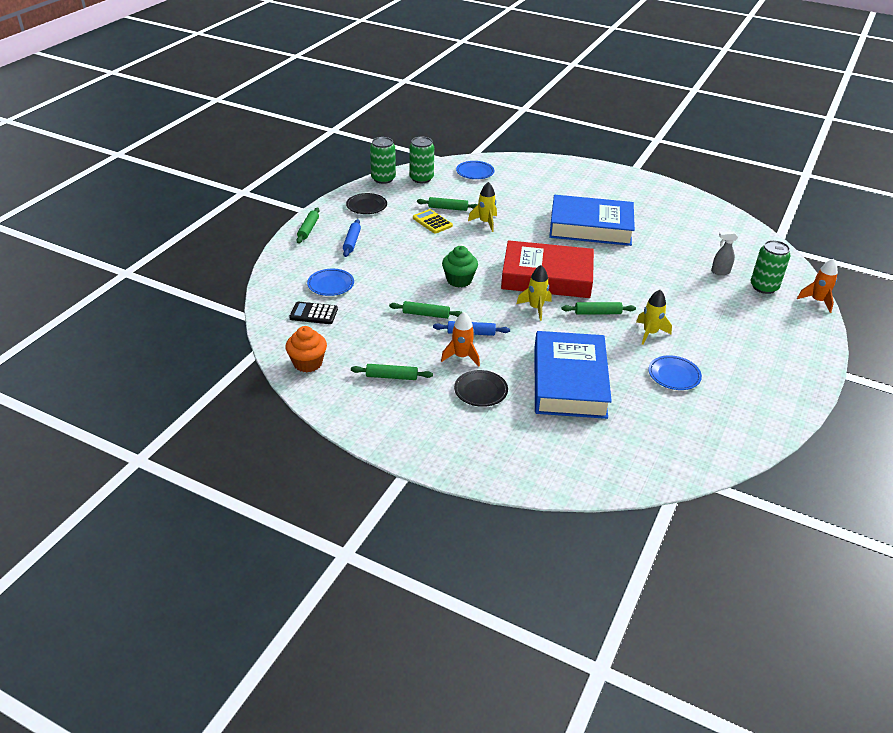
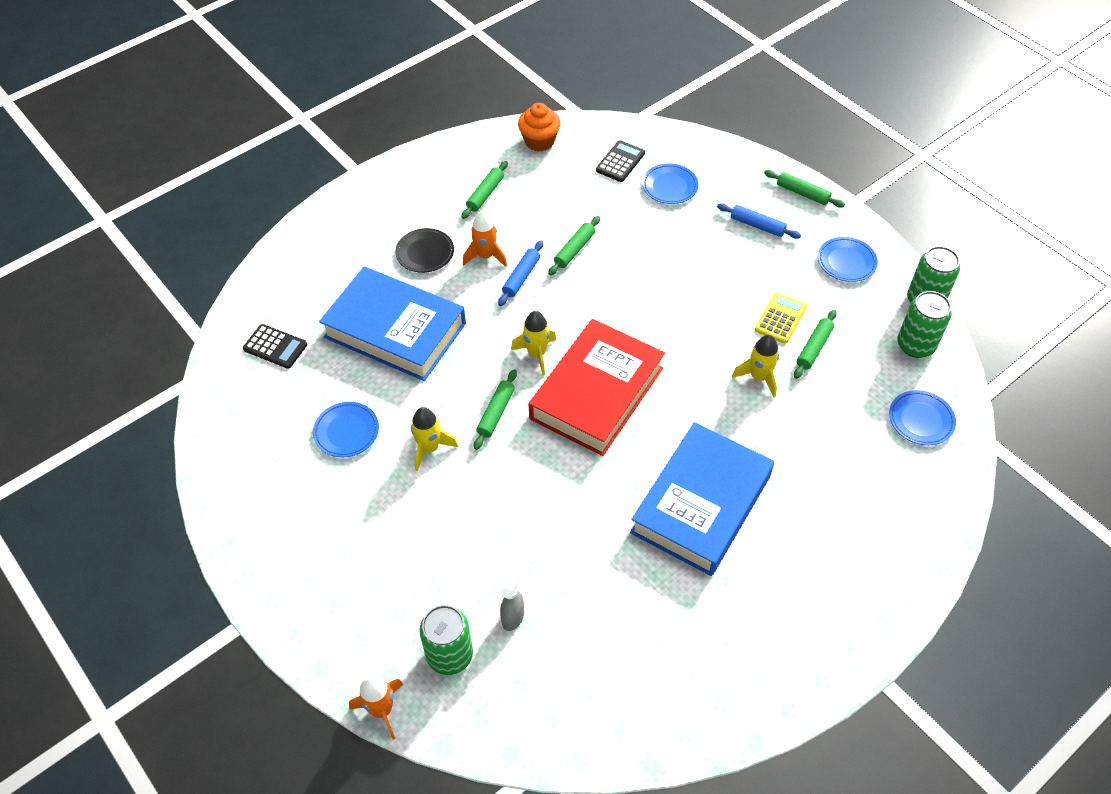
camera: 115 degrees right, 15 degrees up
(366, 206) = (846, 262): black plate -> blue plate
(432, 222) = (780, 318): yellow calculator -> yellow calculator turned 45 degrees counterclockwise
(459, 280) = (629, 301): green cupcake -> none
(639, 444) = (275, 347): none -> black calculator

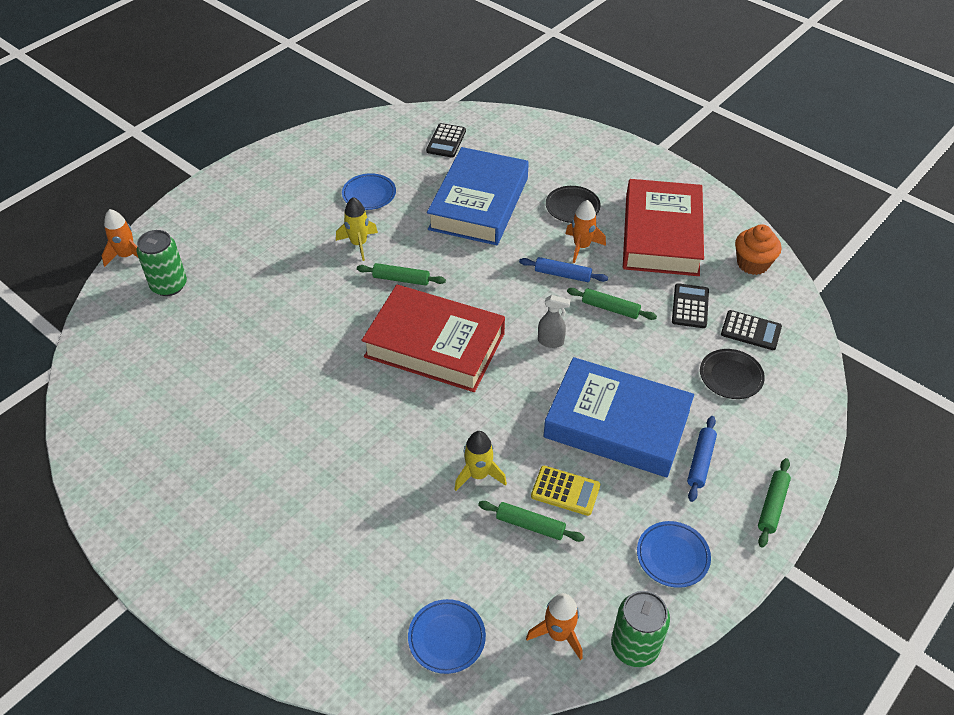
camera: 80 degrees right, 5 degrees down
(485, 194) = (661, 235): green rolling pin -> red book
(513, 617) = (201, 317): grey spray bottle -> grey spray bottle (551, 342)
(536, 354) = (472, 297): yellow rocket -> none
(583, 194) = (690, 306): none -> black calculator
(669, 186) = (731, 376): blue plate -> black plate
(701, 504) = (317, 435): blue book -> blue book (617, 424)
(915, 345) = (558, 634): green can -> orange rocket

